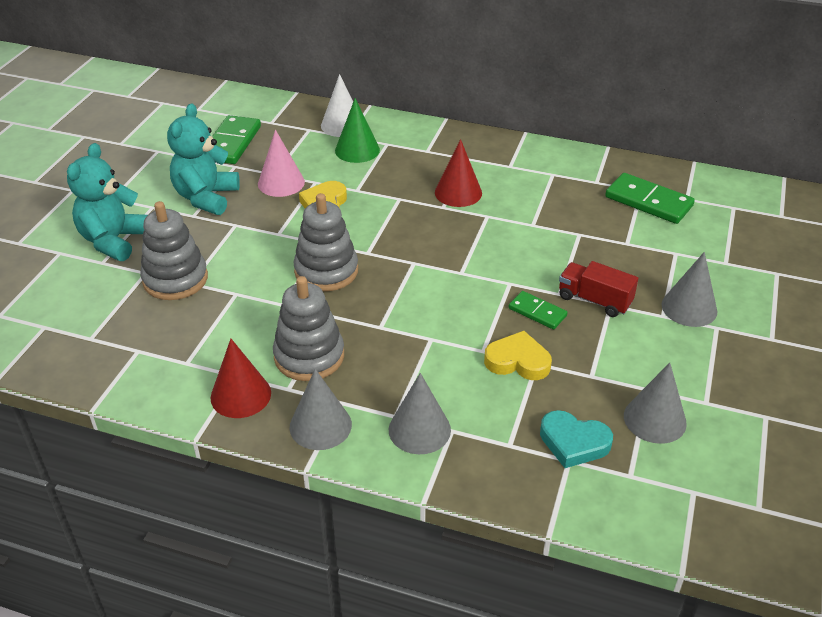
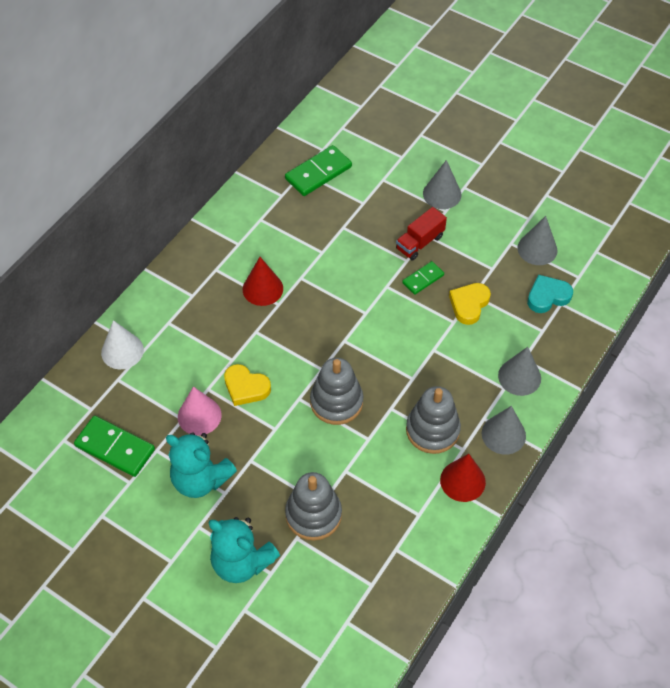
camera: 75 degrees left, 15 degrees up
(357, 150) = (169, 347): green cone -> none
(573, 442) = (547, 296): turquoise heart -> turquoise heart turned 150 degrees counterclockwise

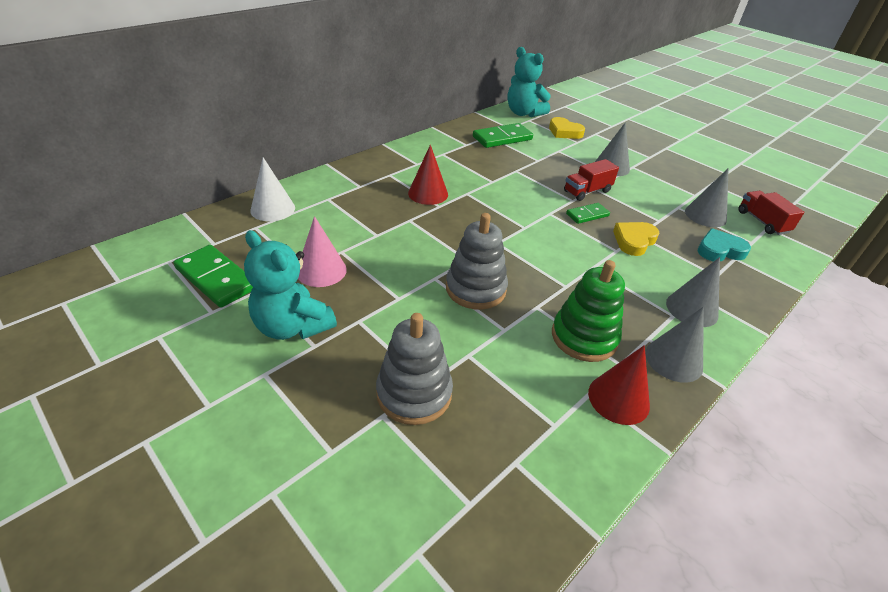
camera: 10 degrees right, 15 degrees down
(242, 562) = (298, 428): turquoise teddy bear -> turquoise teddy bear (523, 113)
(246, 387) = (381, 258): yellow heart -> yellow heart (564, 132)
(432, 430) = (584, 337): grey stacking toy -> green stacking toy
(591, 244) = (762, 222): none -> red truck

